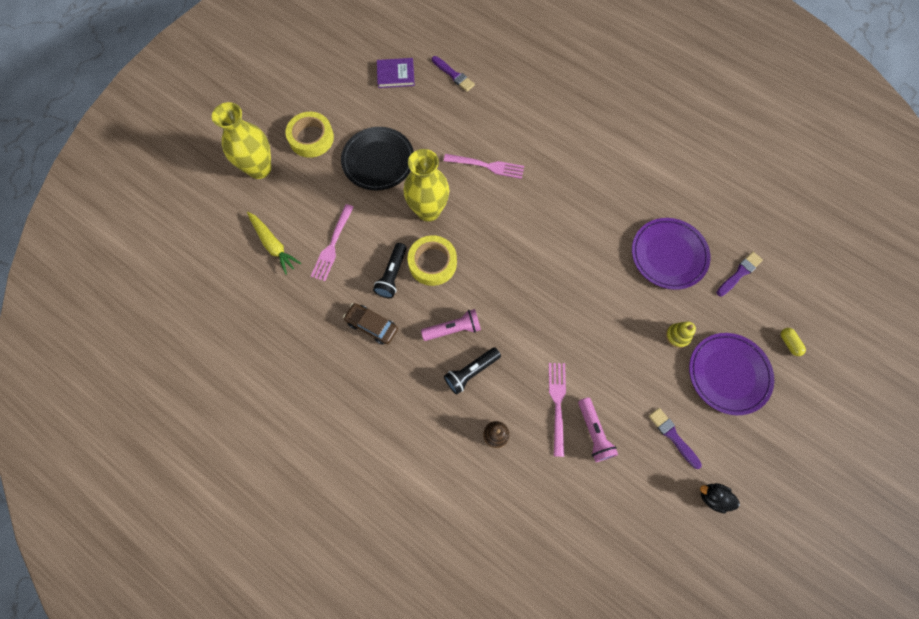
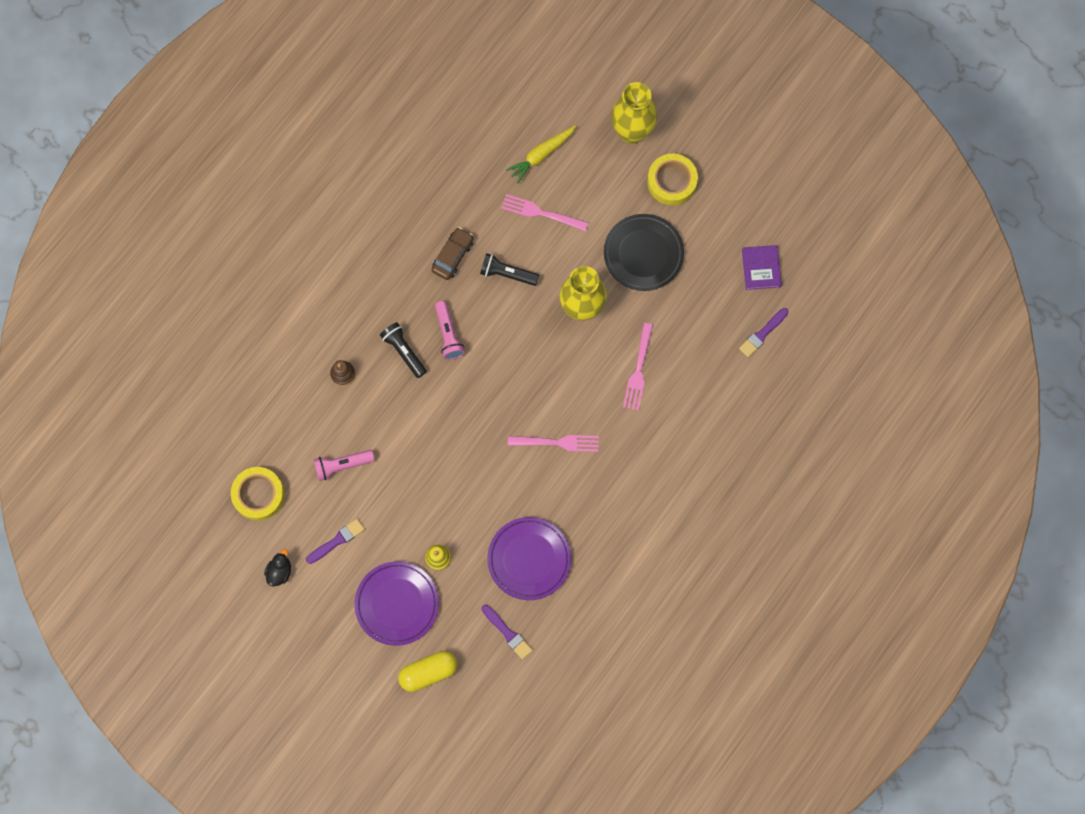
camera: 90 degrees right, 5 degrees up
(432, 263) = (520, 313): yellow tape -> yellow tape (258, 495)
(557, 404) = (371, 433): pink fork -> pink fork (557, 442)
(789, 343) = (428, 672): yellow capsule -> yellow capsule, size x1.94

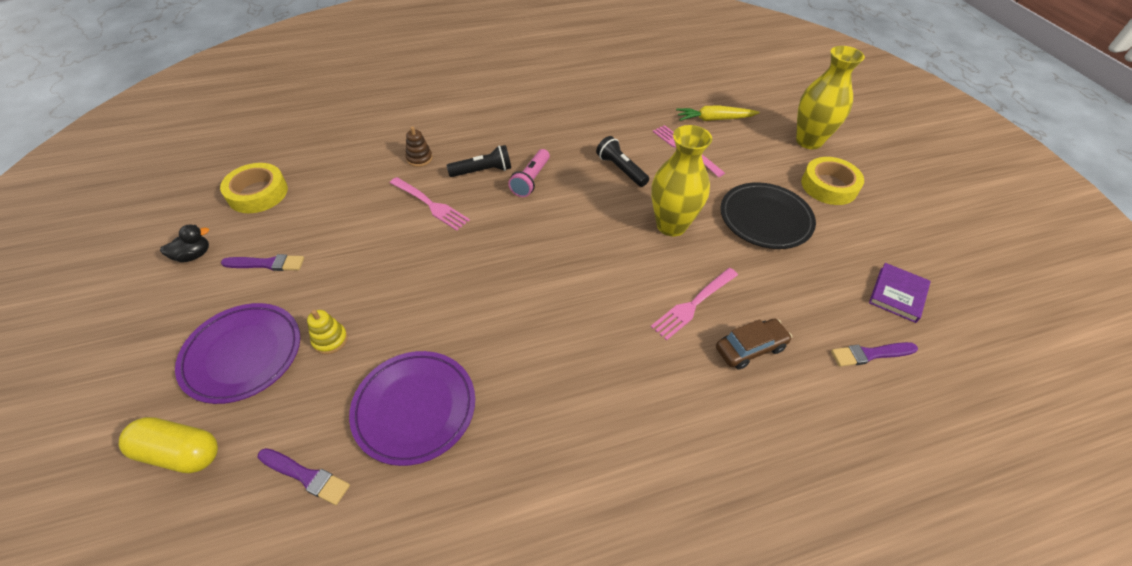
camera: 35 degrees right, 25 degrees down
(342, 465) = (344, 213): pink flashlight -> none
(404, 351) = (482, 171): black flashlight -> black flashlight turned 75 degrees clockwise
(453, 256) = (584, 138): brown car -> brown car (750, 348)
(507, 633) = (306, 476): purple brush -> purple brush turned 60 degrees counterclockwise
(557, 442) = (552, 315): pink fork -> pink fork (430, 205)

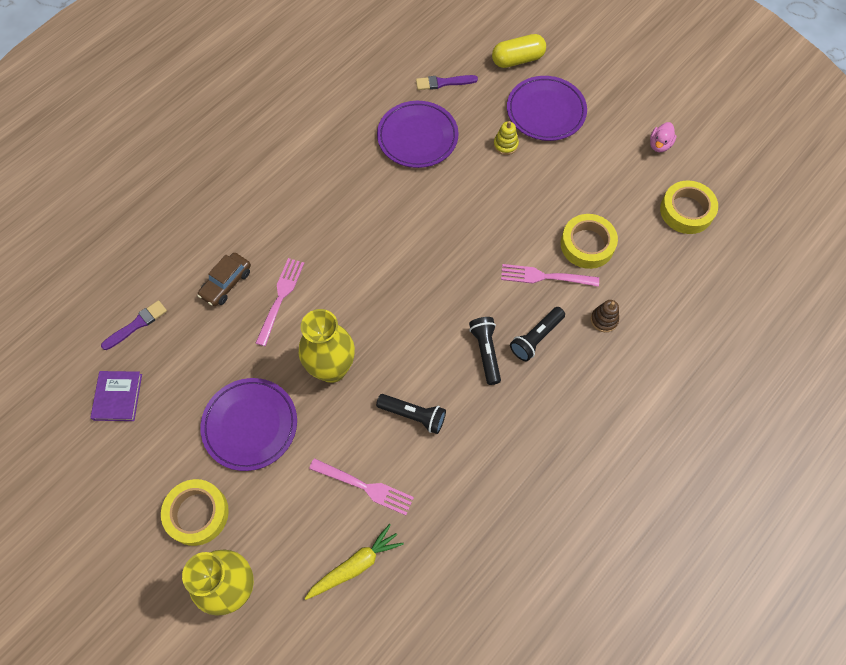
camera: 150 degrees right, 15 degrees up
(194, 255) = (659, 145): black duck -> pink duck
(267, 264) = (604, 166): purple brush -> none
(368, 210) = (587, 244): none -> yellow tape
(531, 180) = (486, 352): pink flashlight -> black flashlight
(765, 219) = (250, 425): black plate -> purple plate

